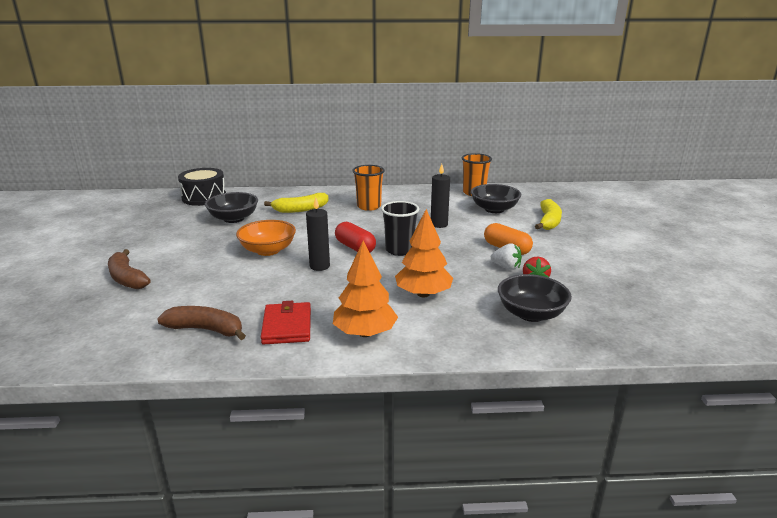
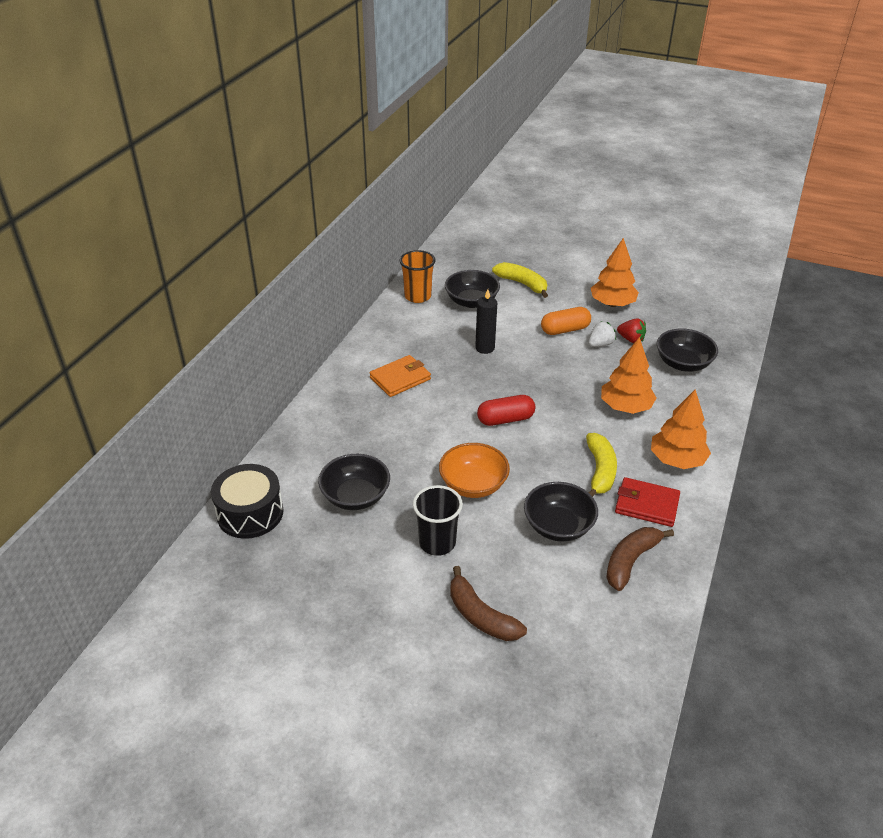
camera: 65 degrees left, 15 degrees up
(127, 278) = (481, 616): brown banana -> brown banana turned 60 degrees clockwise
(237, 290) = (558, 526): none -> black bowl
(300, 209) = (368, 433): yellow banana -> yellow banana (600, 471)
(319, 266) = (535, 455): black candle -> none
(369, 206) = (400, 378): orange cup -> orange wallet
(399, 250) = (529, 392): black cup -> black cup (437, 543)
(580, 262) = (612, 304): none -> orange tree

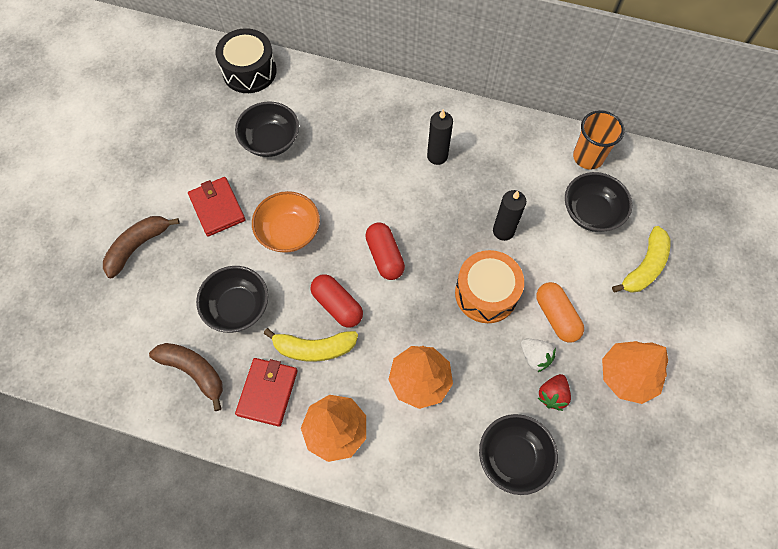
camera: 85 degrees right, 25 degrees up
(400, 378) = (437, 156): orange wallet -> black candle
(437, 543) = (217, 208): black cup -> red wallet
(544, 363) = (486, 293): none -> orange drum
(556, 453) = (337, 305): none -> red capsule

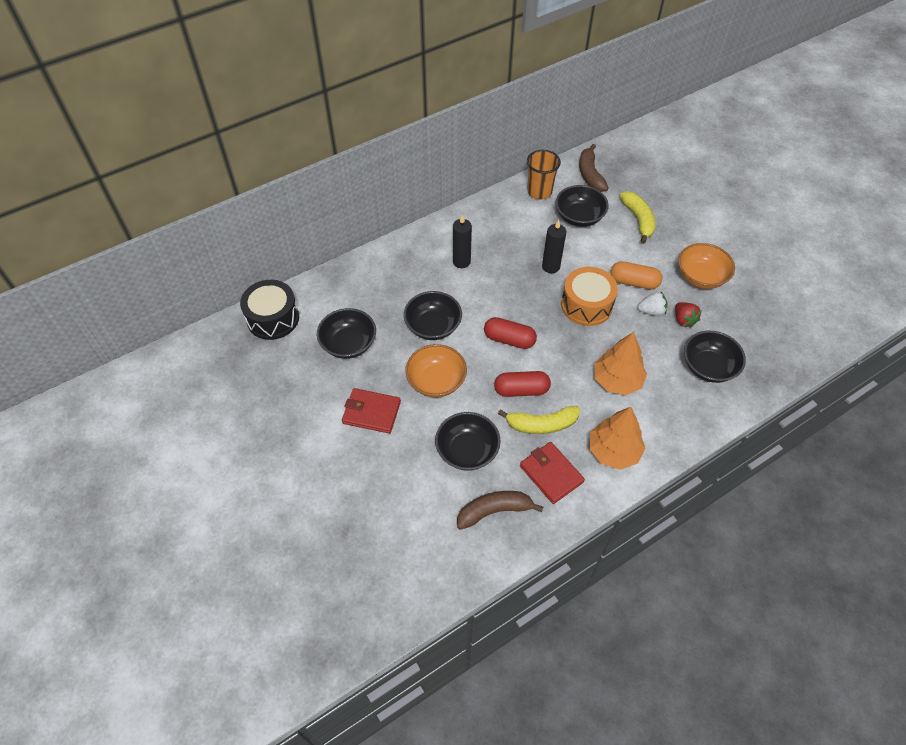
camera: 50 degrees left, 10 degrees down
(138, 246) = (352, 485): brown banana -> brown banana (590, 175)
(314, 348) = (542, 424): yellow banana -> yellow banana turned 45 degrees clockwise
(344, 187) = (433, 326): none -> black bowl
(627, 376) = (701, 277): orange tree -> orange bowl

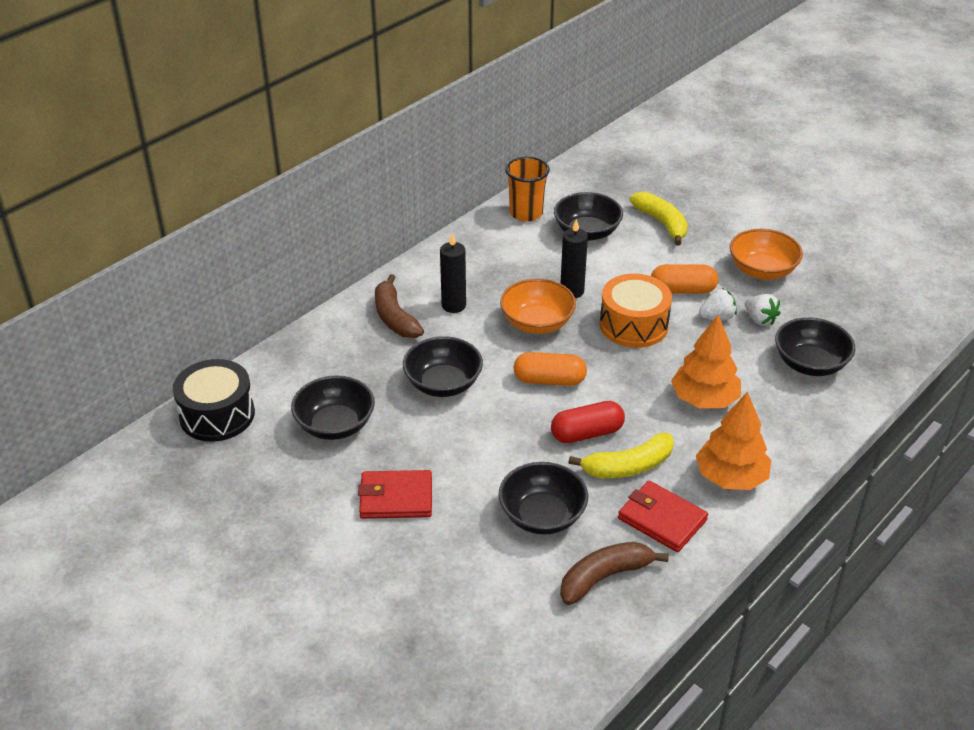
camera: 15 degrees left, 15 degrees down
(436, 381) = (471, 445): orange bowl -> orange bowl (537, 323)
(509, 339) = (549, 380): red capsule -> orange capsule
(590, 175) = (583, 185): brown banana -> brown banana (395, 317)
(683, 320) = (760, 319): red strawberry -> white strawberry

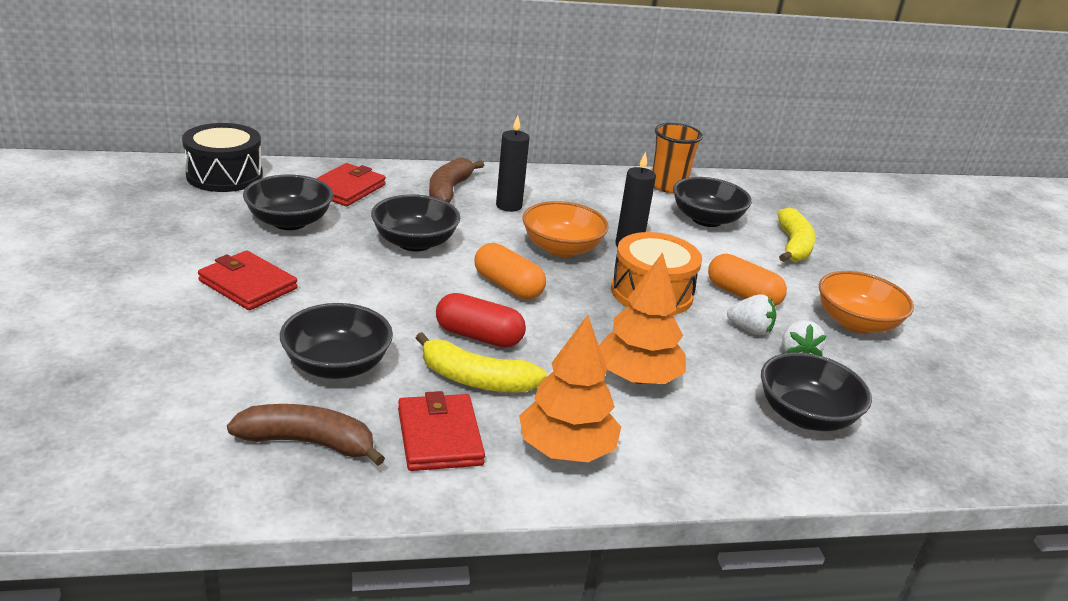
camera: 35 degrees right, 10 degrees down
(324, 365) = (346, 189): none -> red wallet

